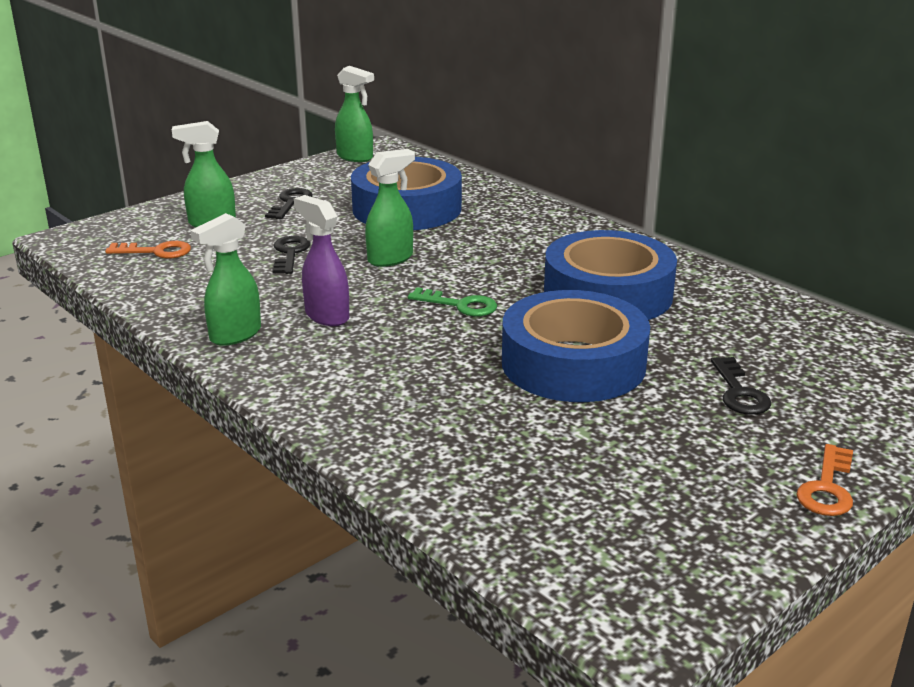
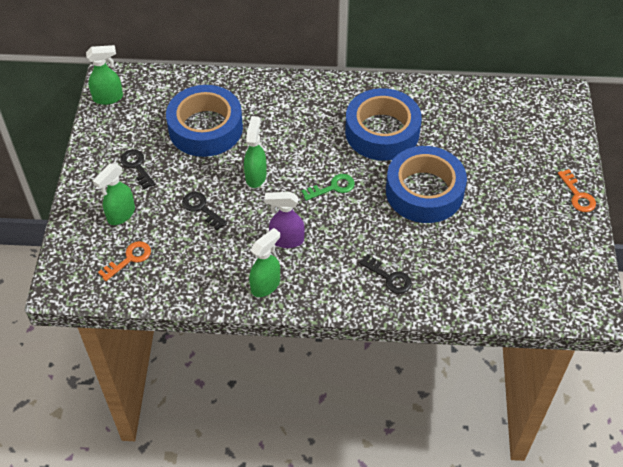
camera: 45 degrees left, 25 degrees up
(235, 335) = (266, 285): green spray bottle -> green spray bottle turned 135 degrees counterclockwise
(739, 392) = (499, 162): black key -> black key (389, 277)

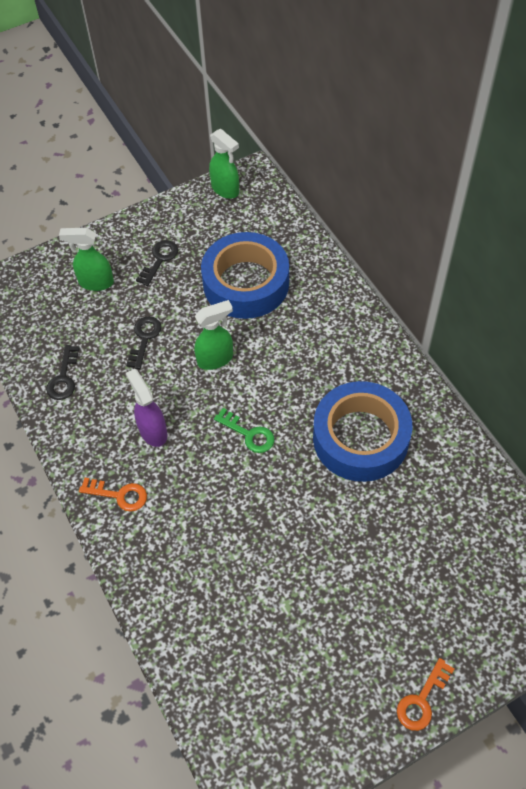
camera: 60 degrees right, 5 degrees up
(129, 259) = (50, 319): orange key -> orange key (119, 495)
(266, 285) = (86, 445): green spray bottle -> none
(389, 277) = (165, 552): black key -> black key (63, 378)
(424, 191) = (306, 525): blue tape -> none

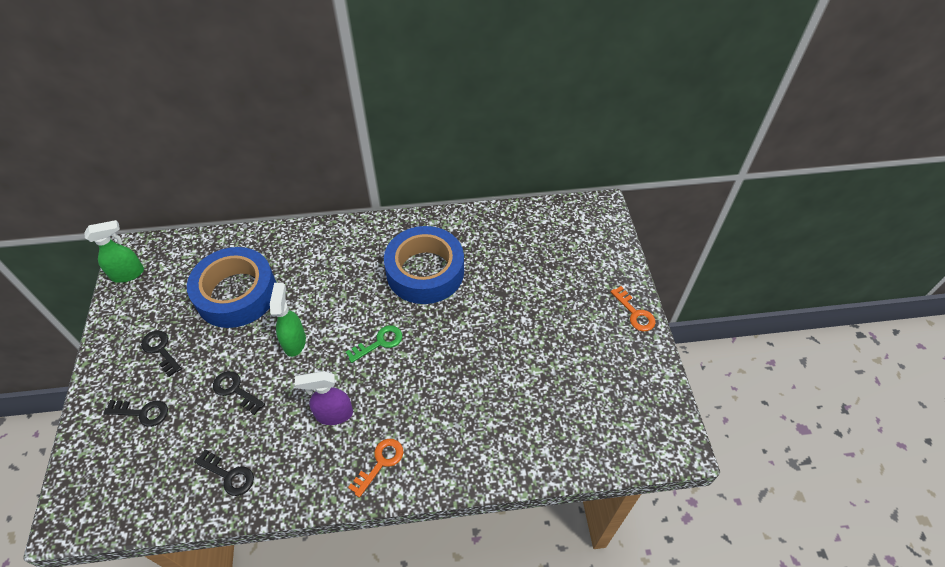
camera: 70 degrees left, 5 degrees down
(95, 282) = (142, 412): green spray bottle -> black key

